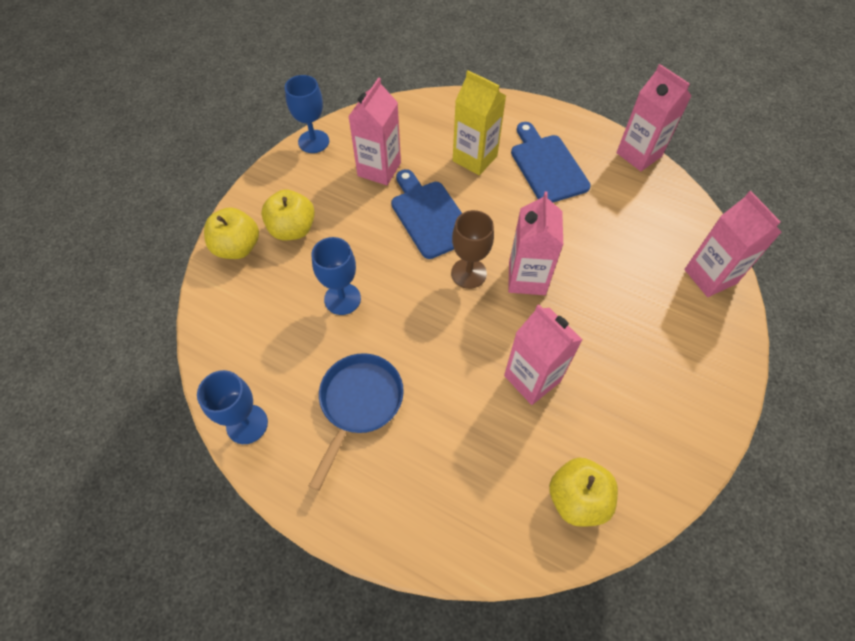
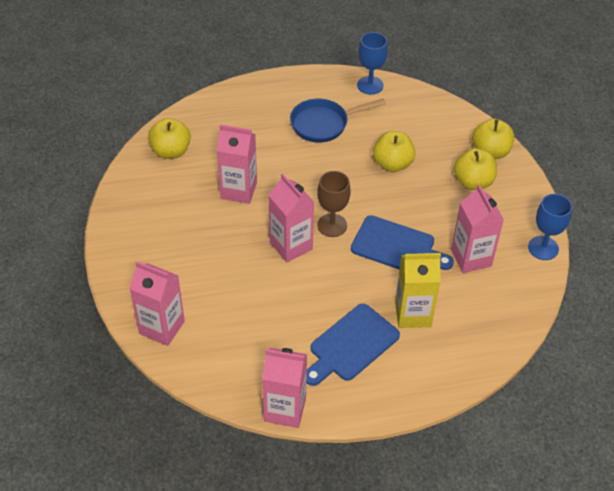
camera: 140 degrees right, 10 degrees down
(342, 299) = (392, 164): blue goblet -> yellow apple
(359, 404) = (323, 124): blue pan -> blue pan turned 90 degrees clockwise
(547, 166) = (351, 345): blue cutting board -> blue cutting board turned 105 degrees clockwise

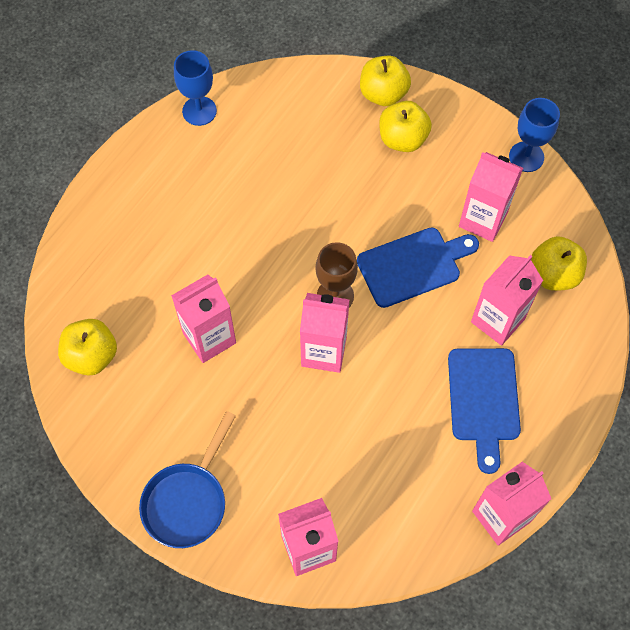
camera: 45 degrees left, 15 degrees up
(323, 124) = (205, 192): blue pan -> blue pan (188, 501)
(392, 164) = (315, 182): yellow apple -> yellow apple (553, 274)
(413, 314) = (497, 320): yellow carton -> pink carton

